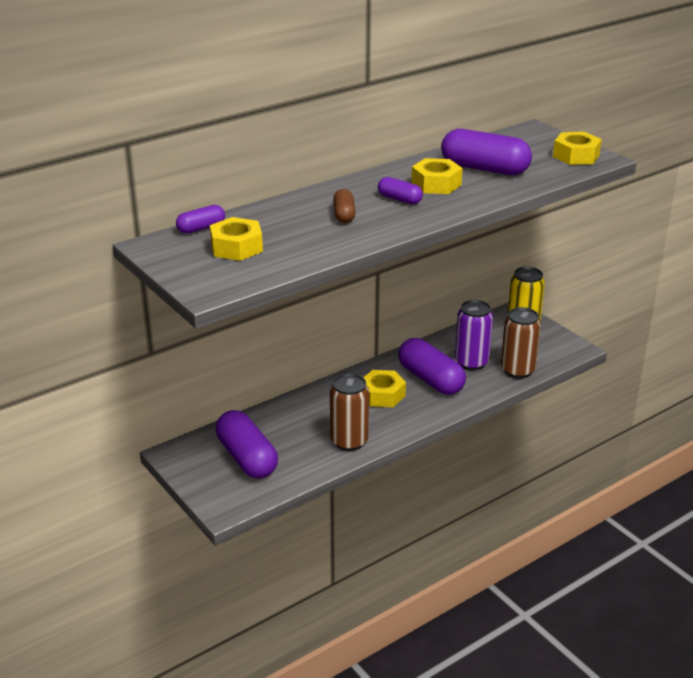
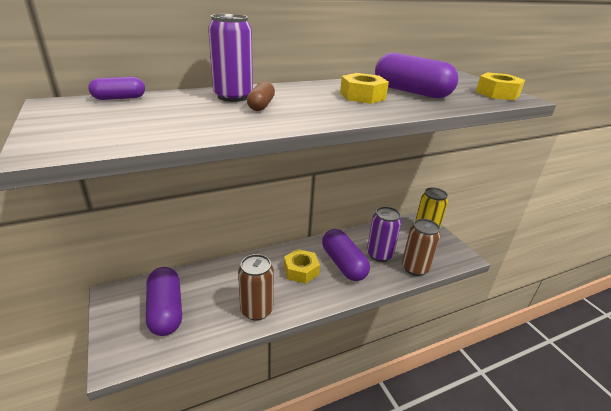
camera: 10 degrees right, 0 degrees up
(236, 247) = (130, 116): yellow nut -> none
(308, 207) = (233, 97): none -> purple can
(399, 199) = (322, 101): purple capsule -> none

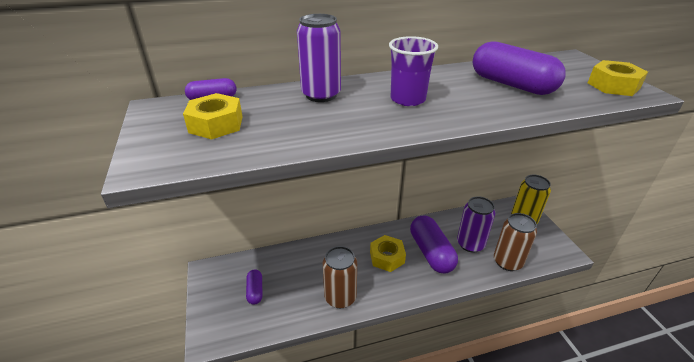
camera: 10 degrees right, 5 degrees up
(166, 310) = (255, 291): purple capsule -> purple capsule, size x0.51
(261, 105) = (348, 107): brown capsule -> none
(318, 100) = (408, 99): none -> purple cup
(362, 96) = (456, 92): yellow nut -> yellow nut (216, 124)

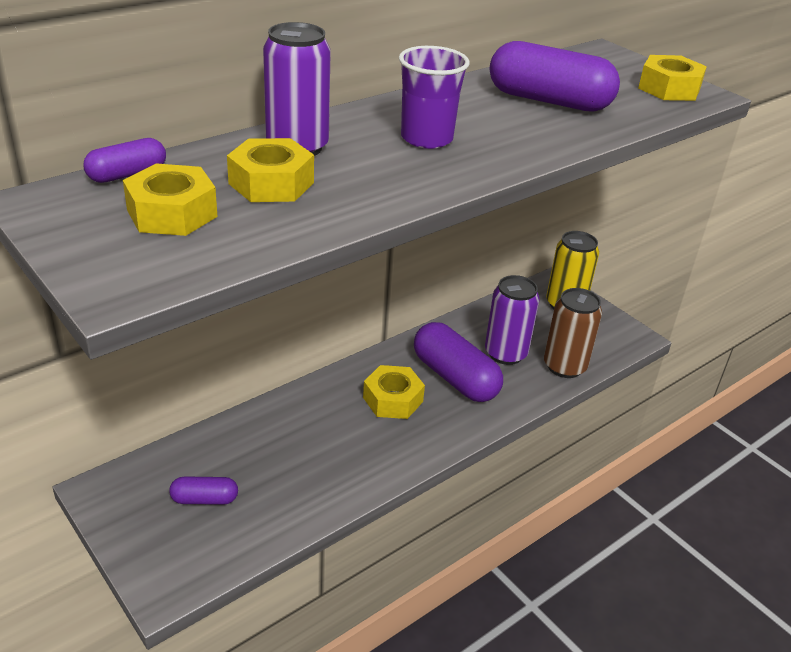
camera: 25 degrees left, 0 degrees up
(255, 291) = (204, 499): purple capsule -> purple capsule turned 60 degrees counterclockwise
(288, 114) = (271, 183): none -> yellow nut
(340, 297) = (348, 473): brown can -> none

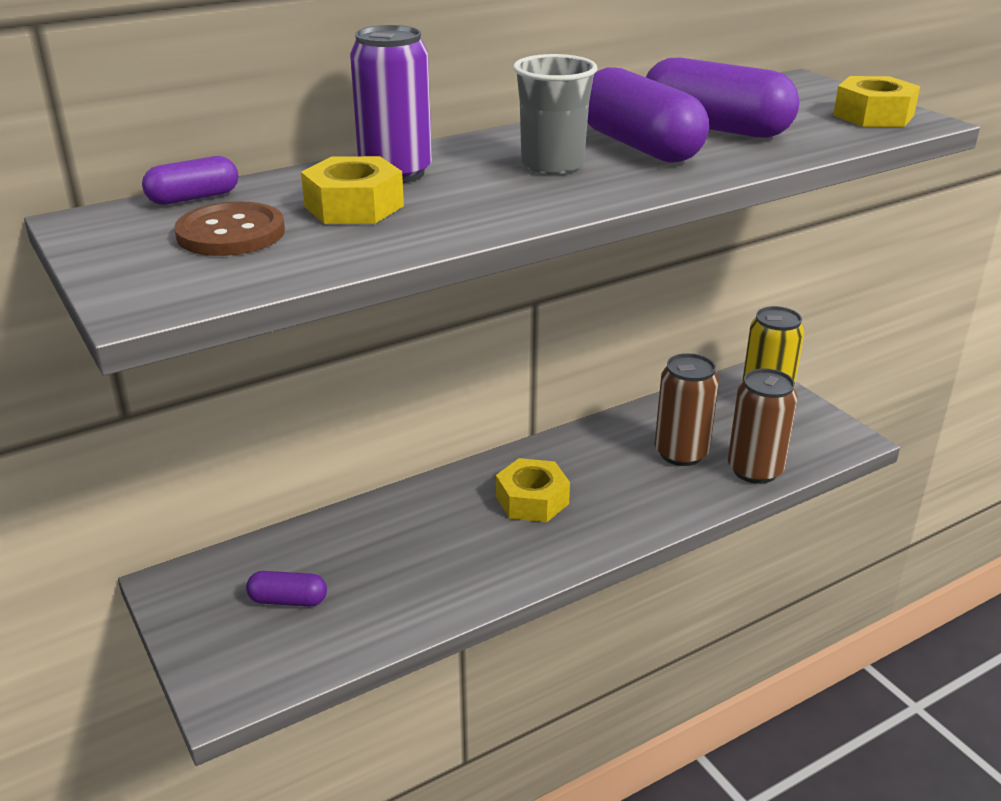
camera: 10 degrees right, 5 degrees down
(172, 213) = (231, 233): yellow nut -> brown button
(426, 138) = (552, 165): purple cup -> grey cup
(455, 378) = (613, 478): purple capsule -> purple capsule (639, 146)
(505, 353) = (681, 453): purple can -> brown can

